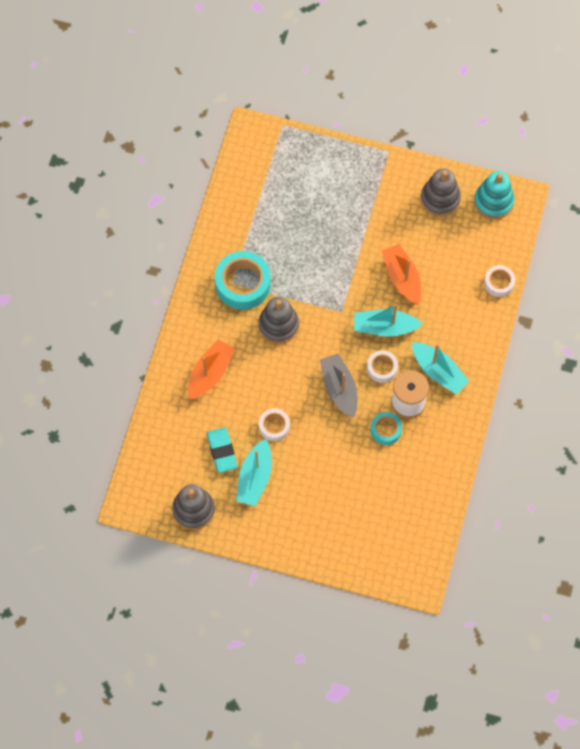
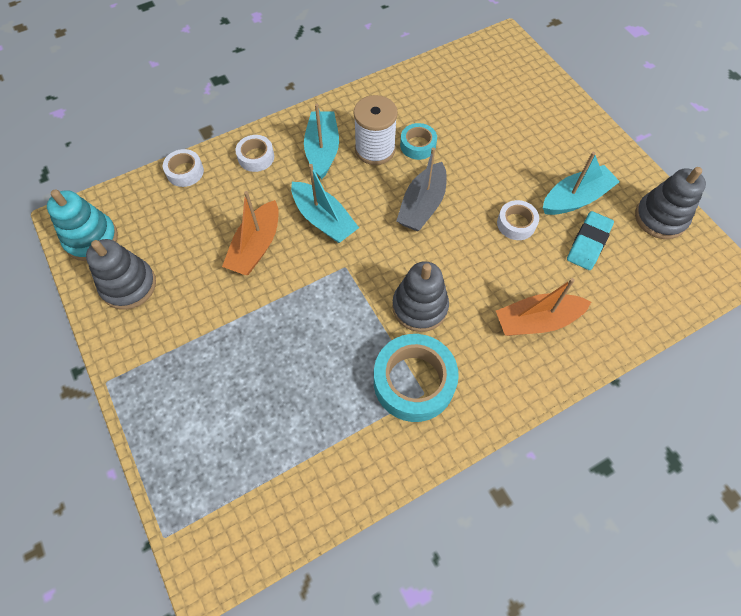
camera: 135 degrees left, 5 degrees down
(382, 368) = (366, 191): white tape -> white tape (256, 157)

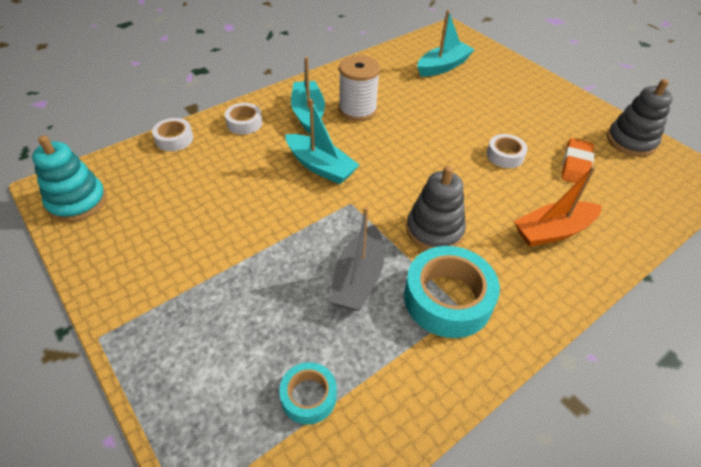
camera: 10 degrees left, 15 degrees down
(129, 285) = (121, 240): grey stacking toy -> none
(256, 247) = (256, 194): orange boat -> none
(418, 145) = (396, 104): turquoise tape -> turquoise tape (308, 396)
(422, 205) = (413, 148): grey boat -> grey boat (358, 278)
(575, 198) = (551, 133): turquoise boat -> turquoise boat (443, 66)
(588, 243) = (576, 165): turquoise eraser -> orange eraser

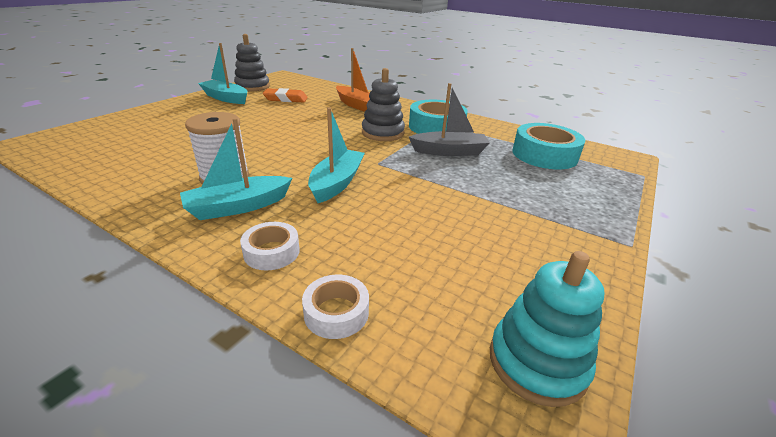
camera: 110 degrees left, 15 degrees down
(308, 396) = (544, 155): turquoise tape -> turquoise tape, size x1.84
(443, 66) = (126, 142): turquoise boat -> turquoise boat (226, 98)
(505, 155) = (283, 116): white tape -> none

